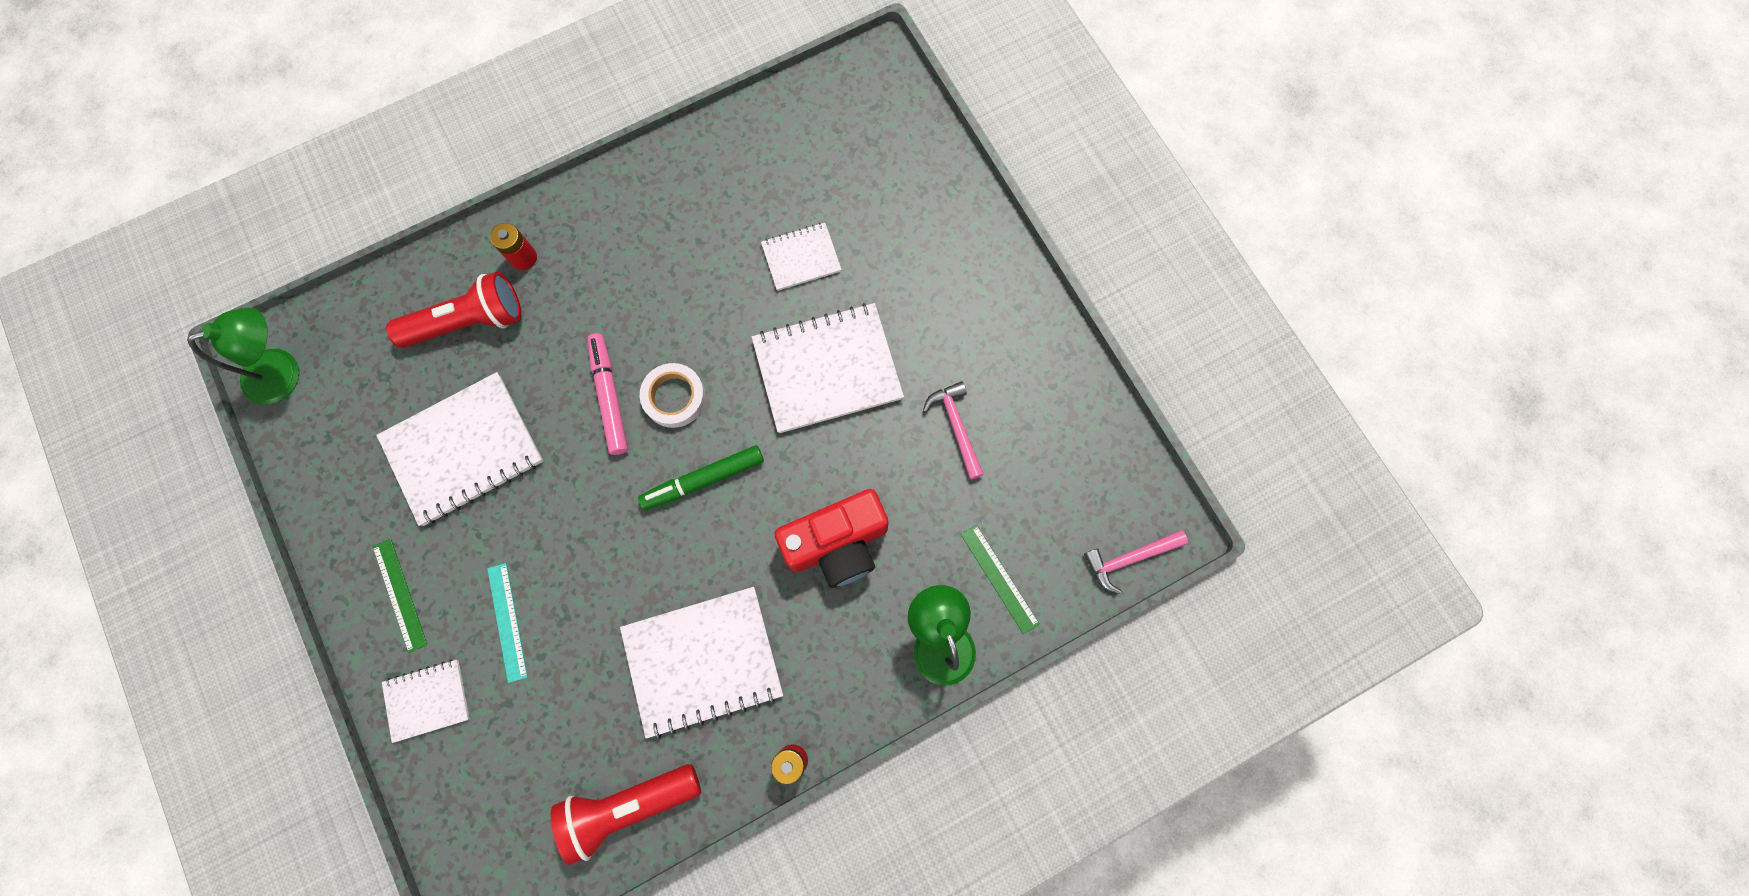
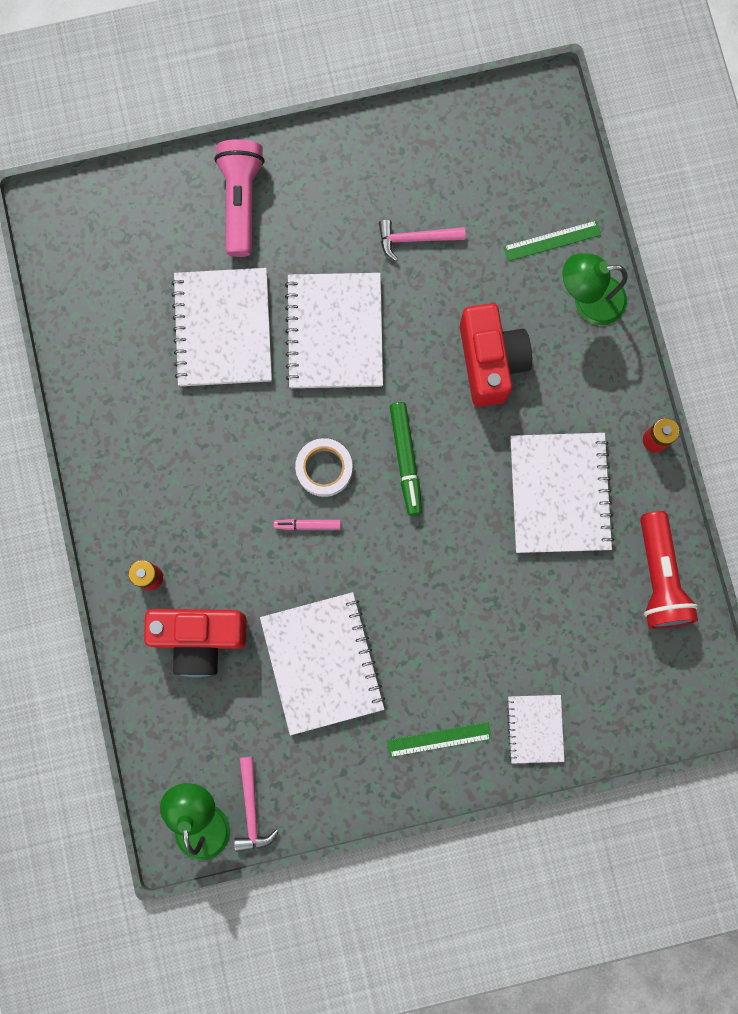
camera: 75 degrees left, 5 degrees up
(468, 322) = (200, 639): red flashlight -> red camera
(507, 622) = (486, 650): turquoise ruler -> none
(609, 396) = (307, 525): pink marker -> pink marker, size x0.58
(801, 258) = (223, 329): white notebook -> white notebook, size x1.85
(944, 239) = (241, 202): none -> pink flashlight
(1129, 558) = (562, 135): pink hammer -> pink hammer (251, 809)

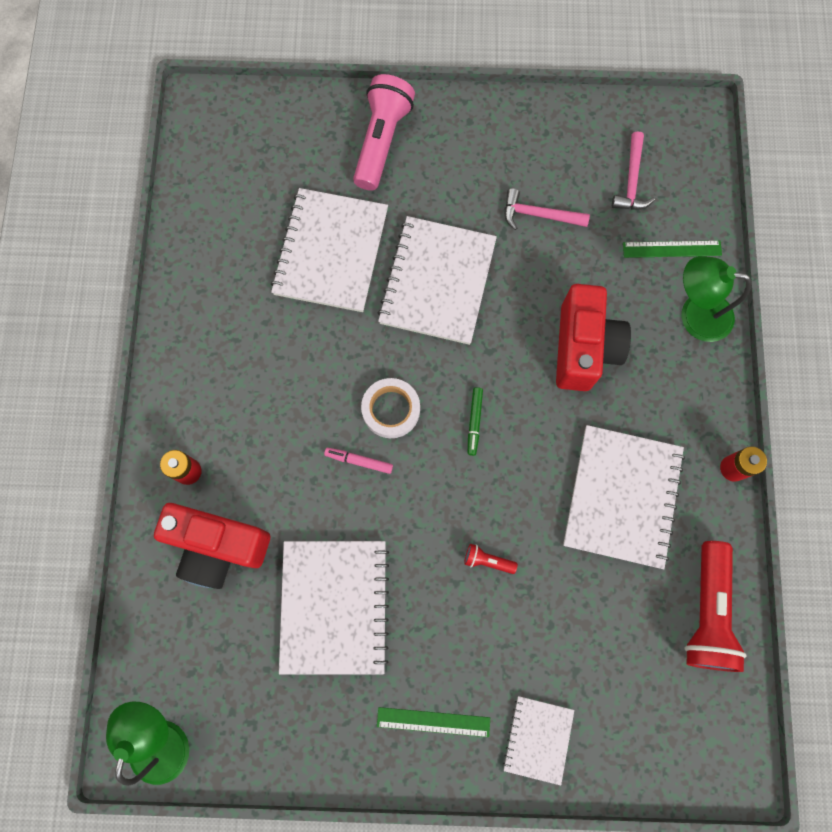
camera: 15 degrees right, 5 degrees down
(251, 809) = (217, 742): pink hammer -> pink hammer (631, 180)
(406, 460) = (474, 422): green marker -> green marker, size x0.58
(451, 585) = (487, 560): none -> red flashlight

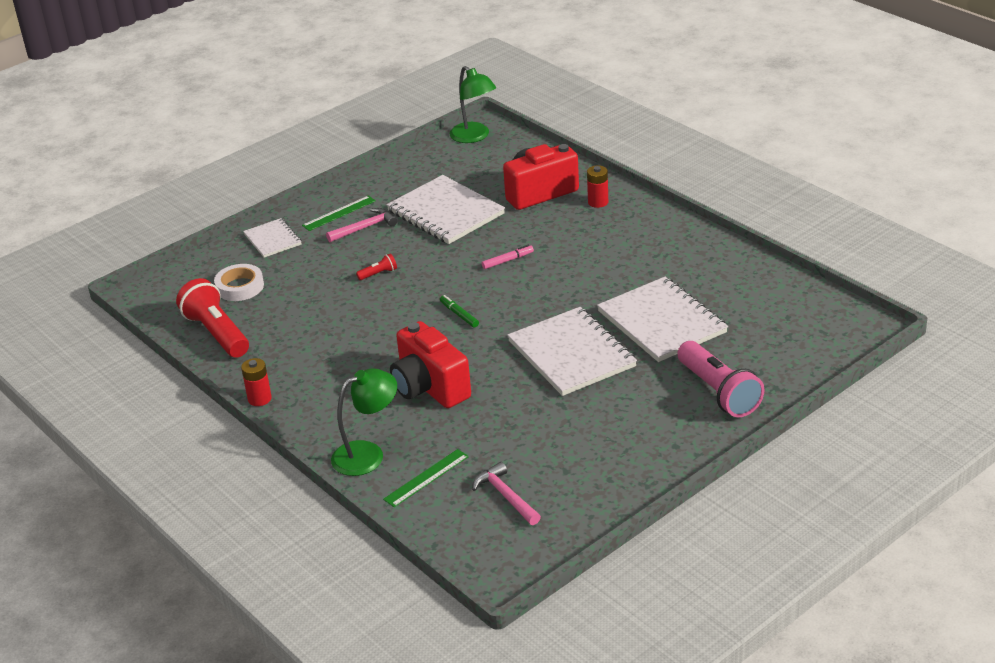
camera: 140 degrees right, 40 degrees down
(391, 409) = (518, 288): white tape -> white tape (240, 287)
(539, 215) = (549, 430): pink hammer -> pink hammer (364, 228)
(622, 497) = (323, 343): white notebook -> none

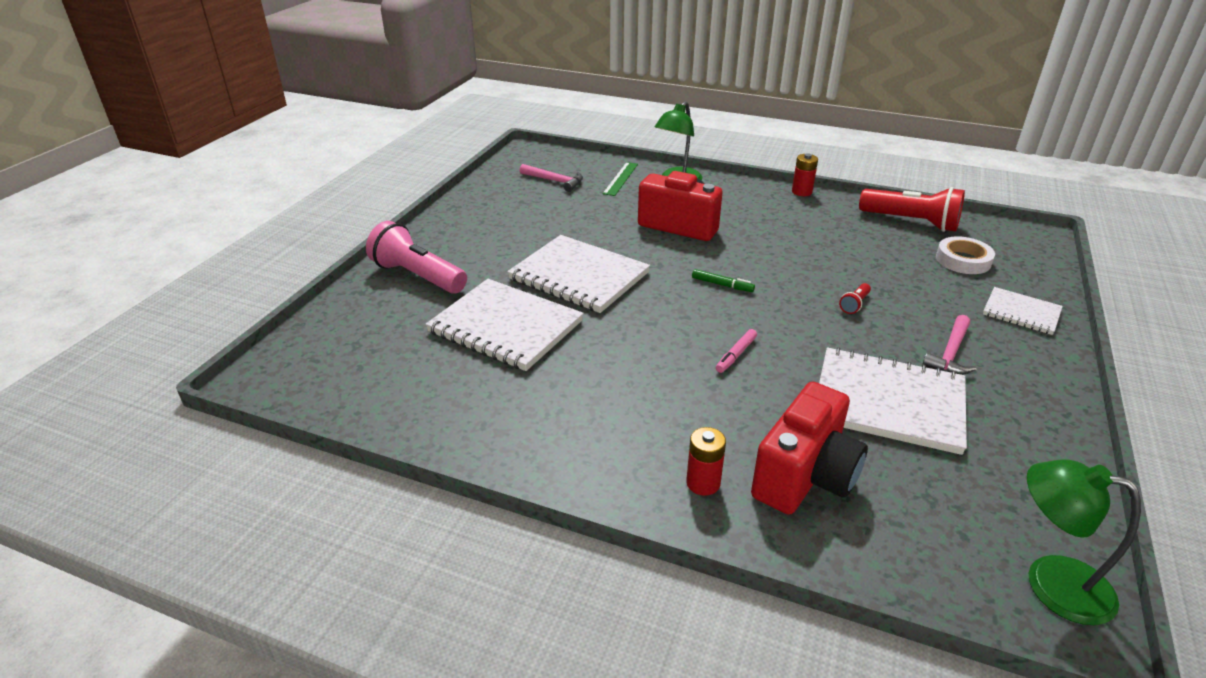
camera: 150 degrees right, 0 degrees up
(339, 213) = (1010, 365): green ruler -> none

